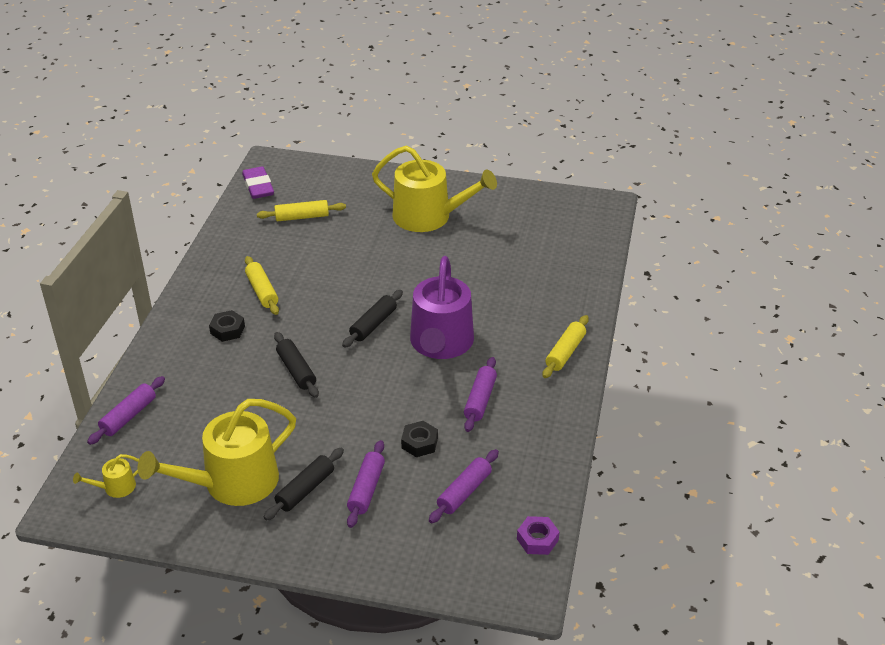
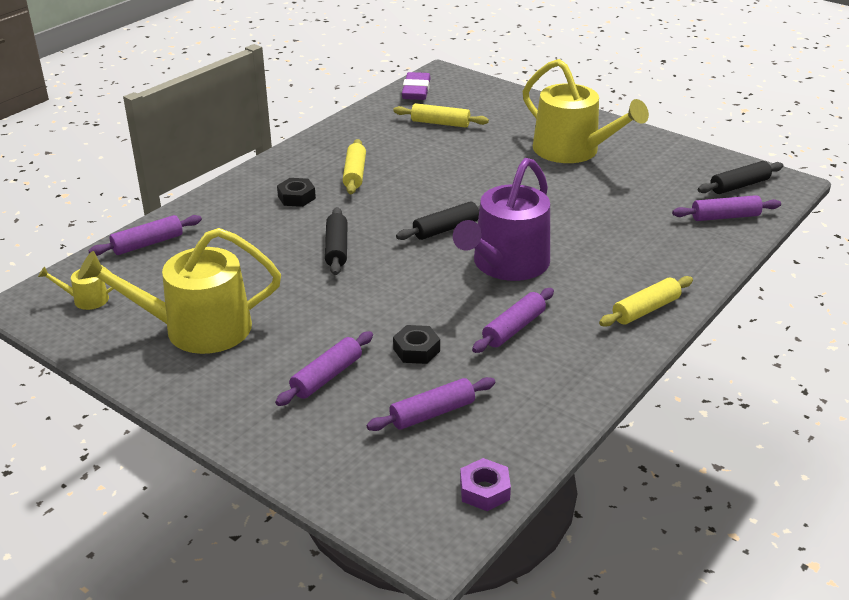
camera: 25 degrees right, 5 degrees down
(305, 489) = (263, 357): black rolling pin -> black rolling pin (739, 185)
(578, 249) = (725, 217): none -> purple rolling pin

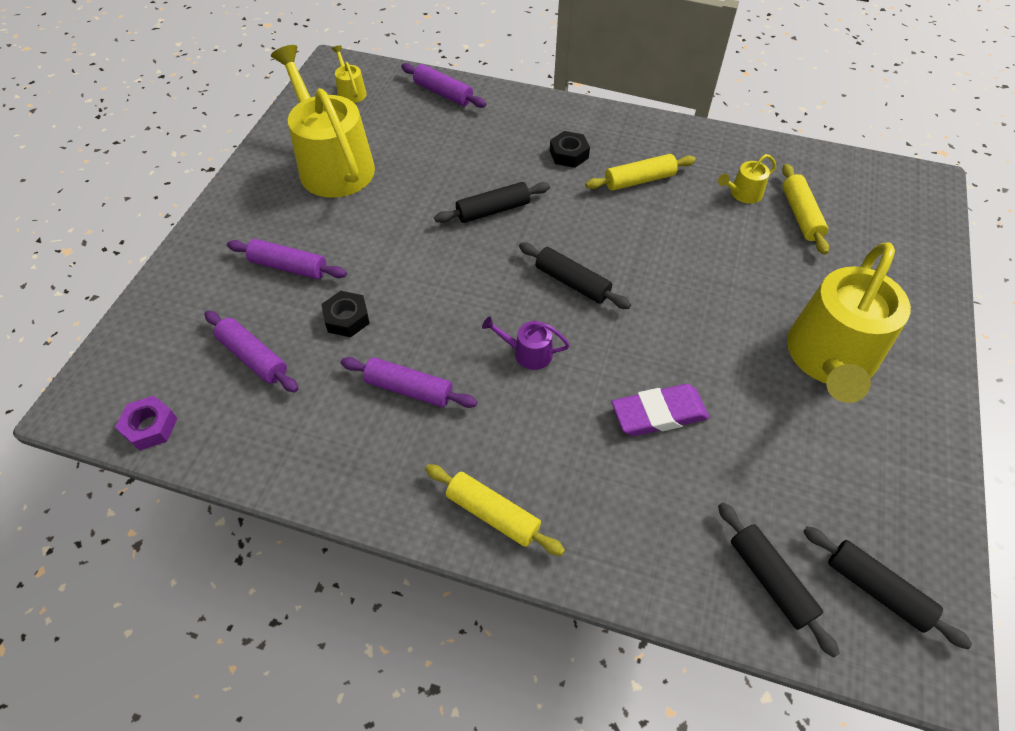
camera: 70 degrees right, 20 degrees up
(403, 137) = (743, 194): none -> yellow watering can
(416, 90) = (862, 173): purple eraser -> purple eraser (659, 414)
(506, 264) = (528, 353): purple watering can -> purple watering can, size x0.42
(725, 217) = (770, 580): purple rolling pin -> black rolling pin

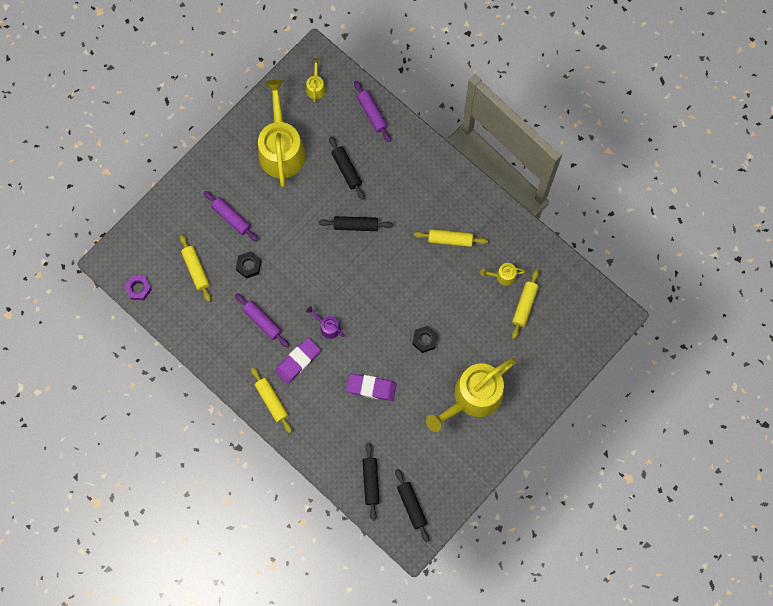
camera: 25 degrees right, 20 degrees up
(253, 357) = (196, 270): purple rolling pin -> yellow rolling pin
(506, 425) = (298, 361): none -> purple eraser
(569, 154) = (421, 201): black nut -> black nut (424, 340)
(572, 282) = (372, 294): black rolling pin -> black rolling pin (346, 170)

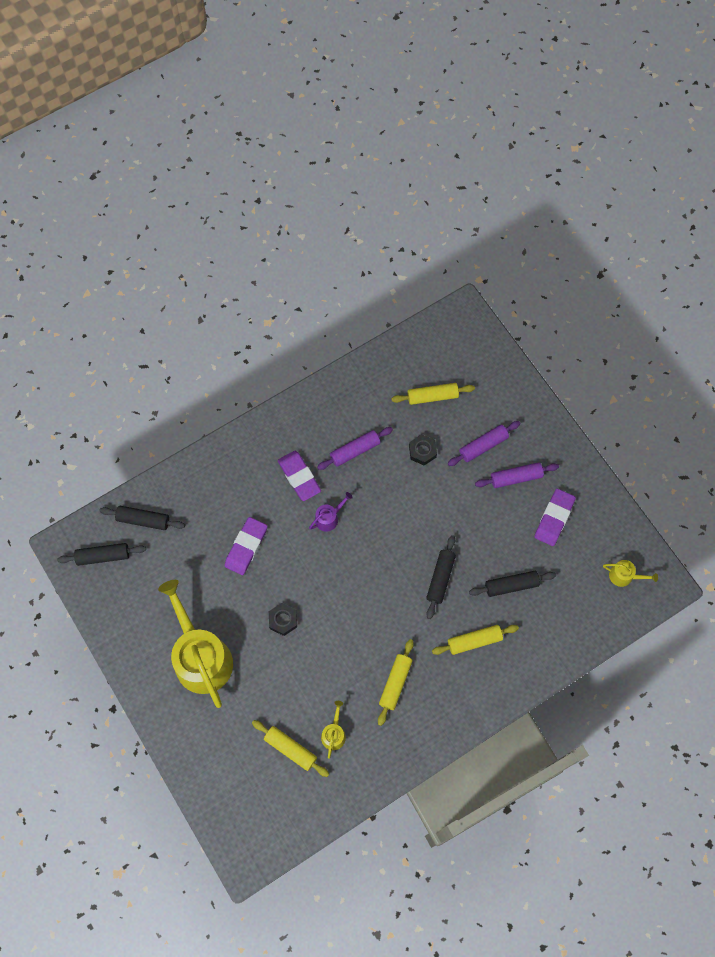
camera: 105 degrees right, 5 degrees down
(138, 289) = (426, 335): purple nut -> none
(271, 401) = (263, 440): yellow rolling pin -> yellow rolling pin (474, 641)
(281, 149) = (554, 518): yellow watering can -> purple eraser
(372, 113) = (576, 633): purple rolling pin -> purple rolling pin (516, 478)

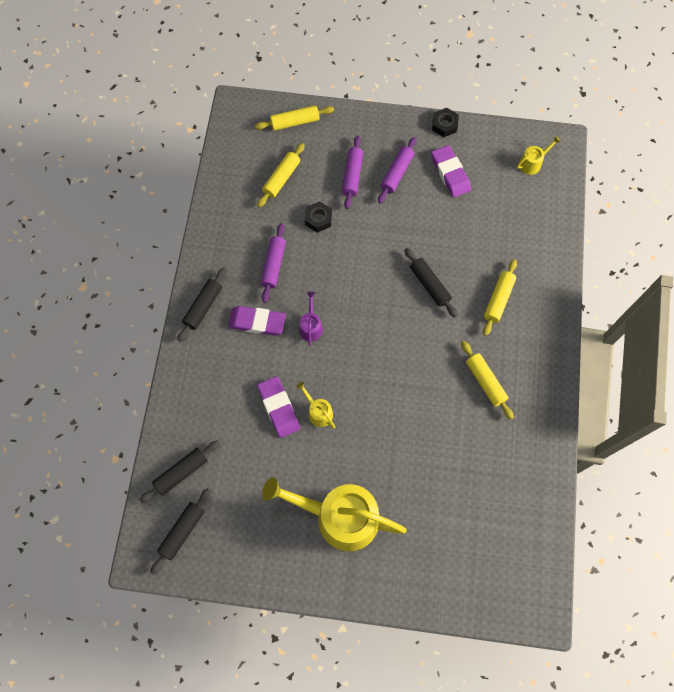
camera: 50 degrees left, 0 degrees up
(283, 620) = (364, 427): black nut -> black nut (444, 125)
(290, 749) = (475, 504): yellow rolling pin -> yellow rolling pin (295, 122)
(334, 733) = (489, 460): yellow watering can -> yellow watering can (318, 412)
(511, 585) = (476, 241): black rolling pin -> black rolling pin (203, 307)

